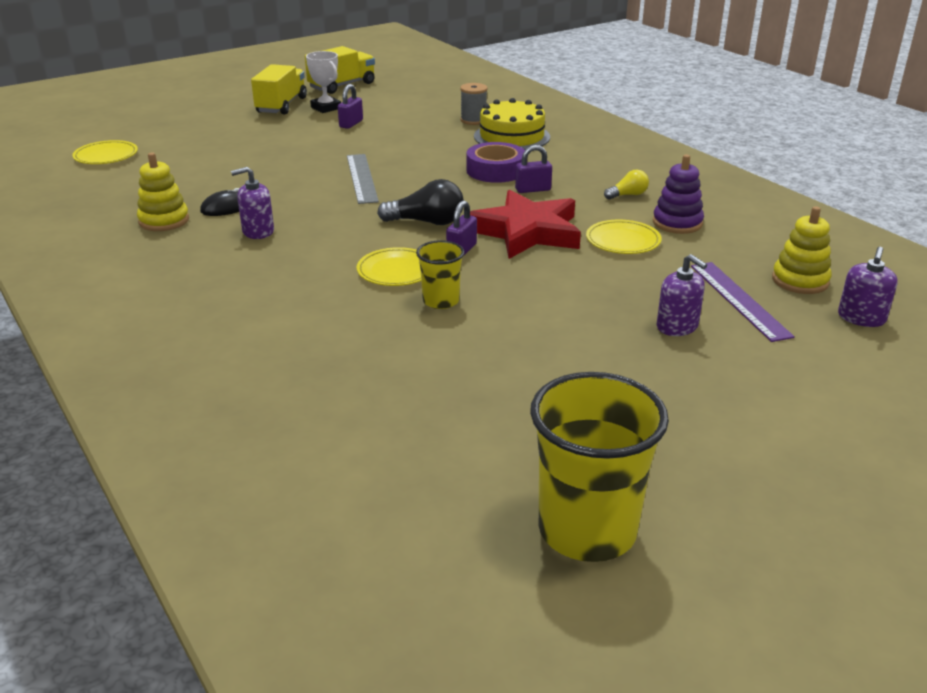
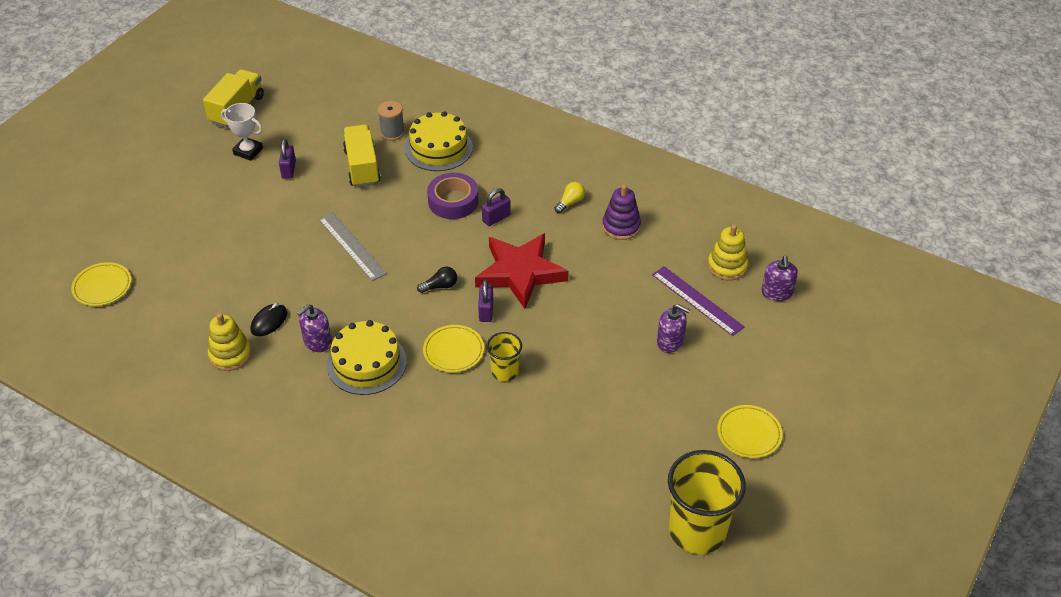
camera: 25 degrees left, 15 degrees up
(281, 105) = (203, 159): yellow truck -> yellow truck (362, 167)
(292, 258) = (366, 363): none -> yellow cake
(427, 222) = (440, 286): black light bulb -> black light bulb, size x0.59
(623, 241) = (593, 261): yellow plate -> yellow plate (749, 434)

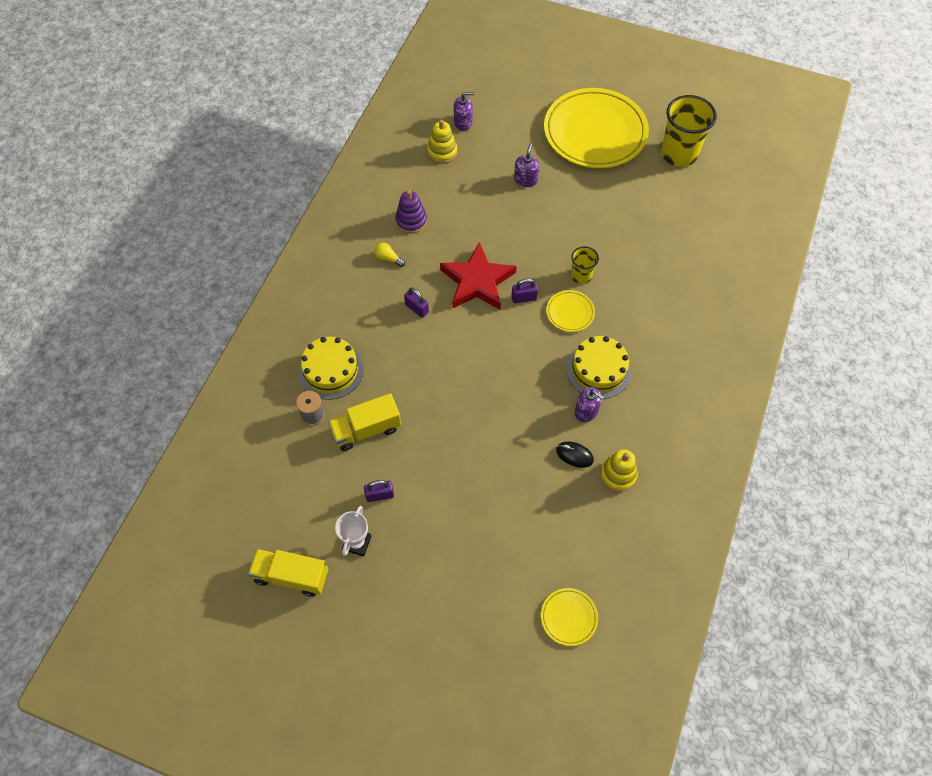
camera: 100 degrees left, 15 degrees up
(352, 246) = (472, 412): grey ruler -> none
(440, 286) = (504, 335): black light bulb -> none
(453, 201) = (401, 345): purple tape -> none
(697, 300) = (481, 167): purple ruler -> none
(749, 434) = (595, 132): yellow plate -> yellow plate, size x2.40

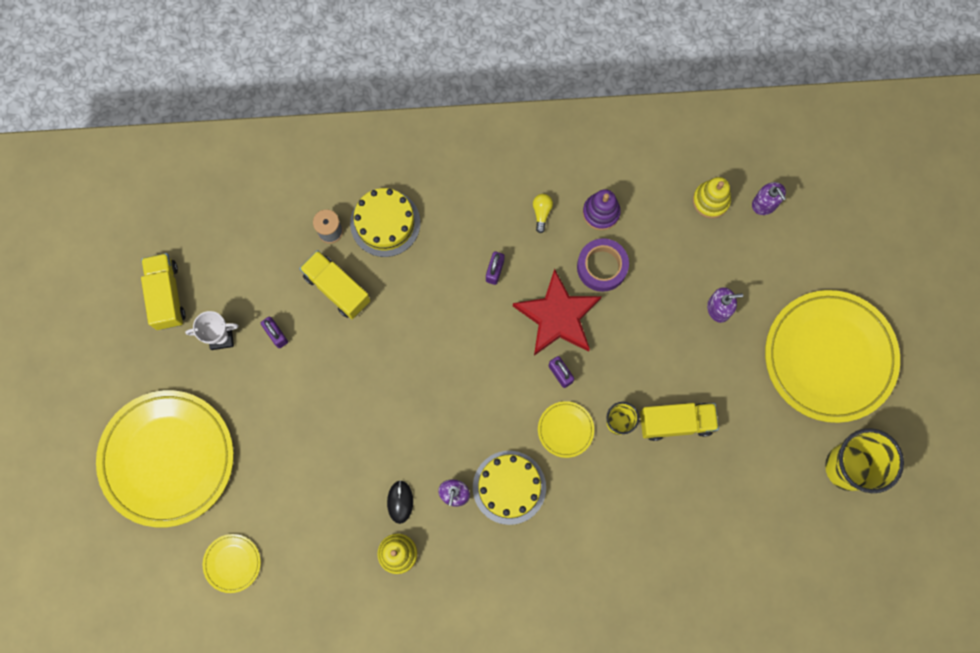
camera: 65 degrees right, 15 degrees up
(445, 637) = (167, 459): none -> yellow plate
(454, 237) = (602, 267): none -> purple tape
(599, 240) = (676, 422): none -> yellow truck

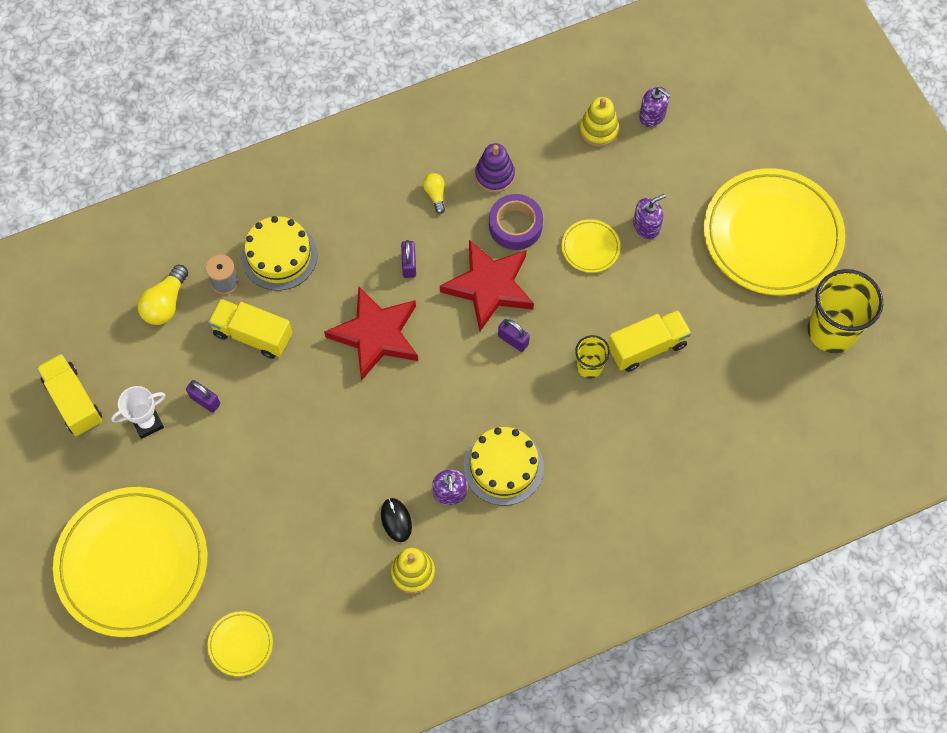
camera: 20 degrees left, 10 degrees down
(273, 233) = (165, 303): none -> yellow light bulb
(442, 326) = (376, 335): none -> red star
(565, 429) = (539, 391): yellow plate -> yellow plate (590, 247)

